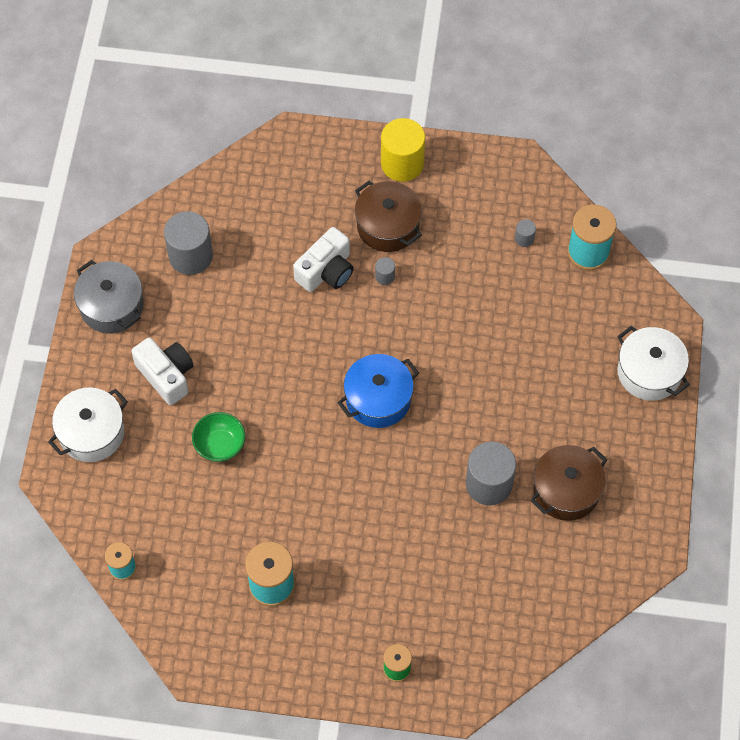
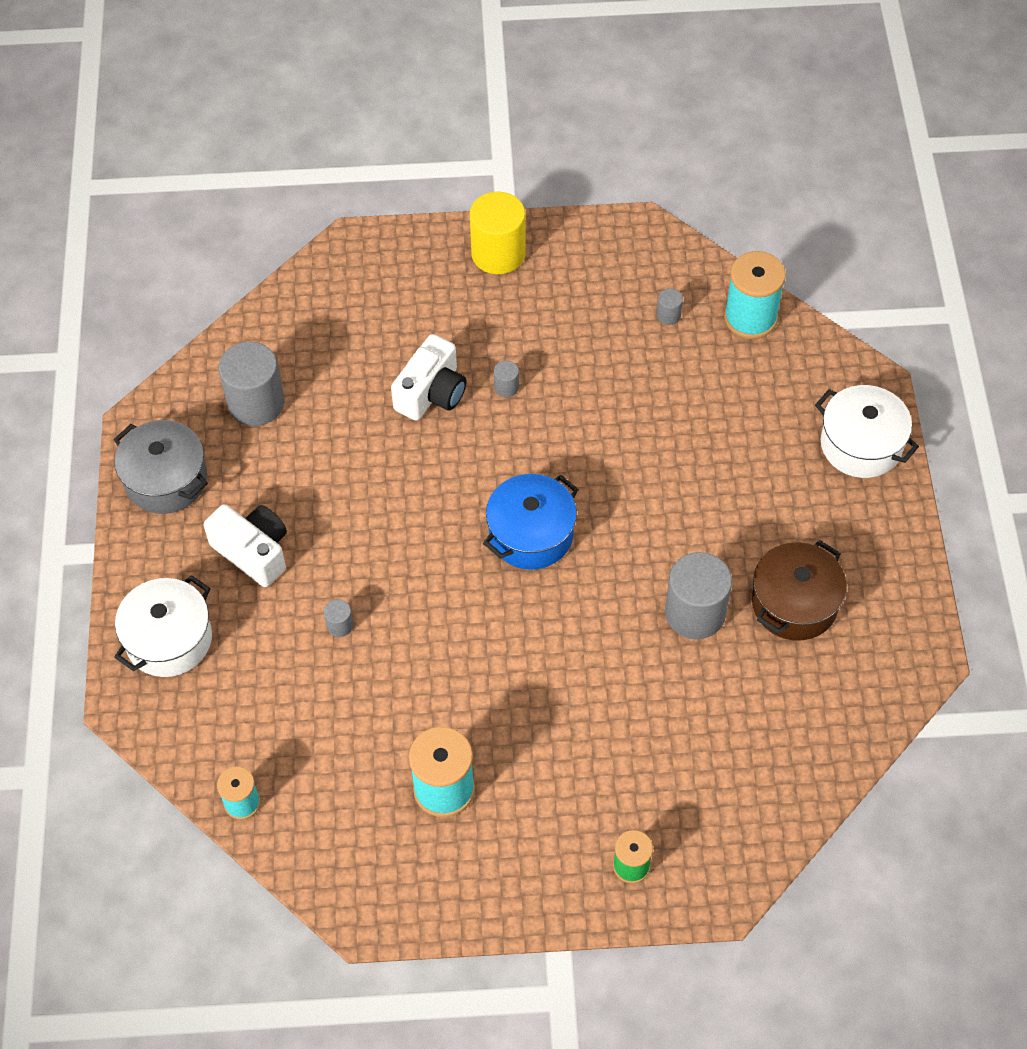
camera: 10 degrees left, 5 degrees down
(220, 445) = (340, 625): green bowl -> grey cylinder
(388, 226) = (497, 328): brown pot -> none

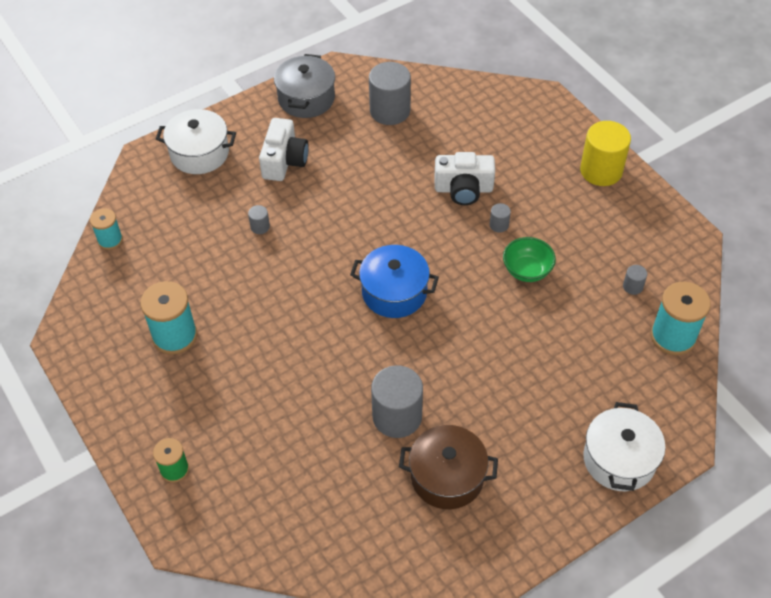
camera: 60 degrees right, 5 degrees down
(585, 395) = (527, 270): none -> green bowl

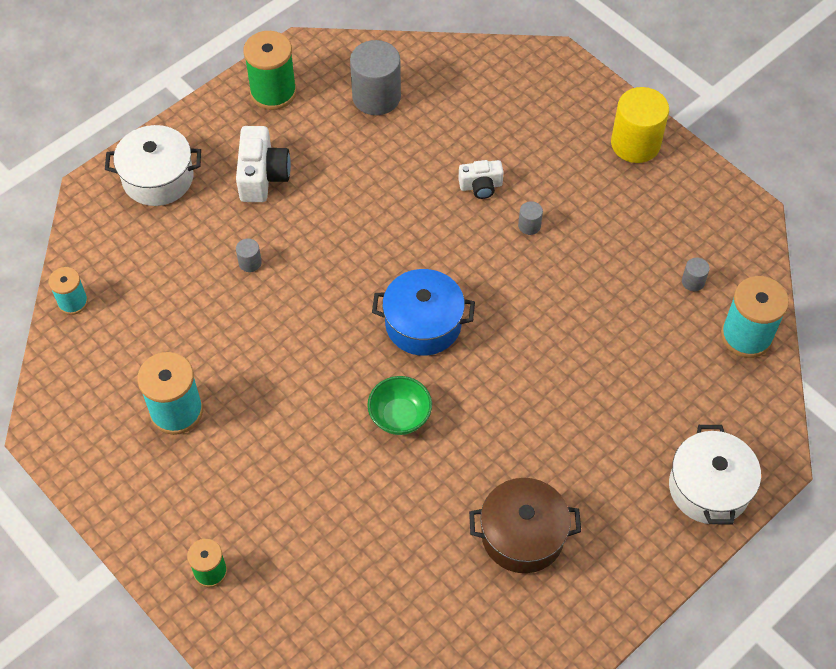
camera: 10 degrees left, 5 degrees up
(306, 98) = (273, 92): grey pot -> green spool
(397, 416) = (453, 472): grey cylinder -> none
(463, 189) = (481, 186): white camera -> white camera, size x0.62
(527, 270) = (570, 277): green bowl -> green bowl (400, 416)

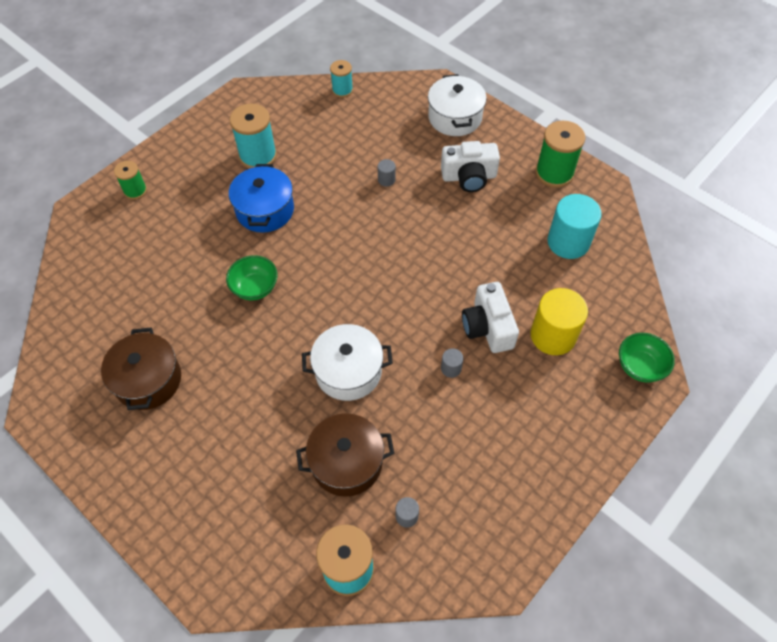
camera: 85 degrees right, 0 degrees up
(376, 97) = (568, 242): grey cylinder -> turquoise cylinder
(423, 324) = (341, 296): blue pot -> blue pot (265, 210)
(481, 186) = (488, 327): white camera -> white camera, size x1.61
(539, 67) = (640, 366): none -> green bowl
(635, 144) = (566, 458): yellow cylinder -> yellow cylinder (553, 335)
(635, 330) = (346, 462): none -> brown pot
(709, 488) = (184, 531): white pot -> white pot (348, 371)

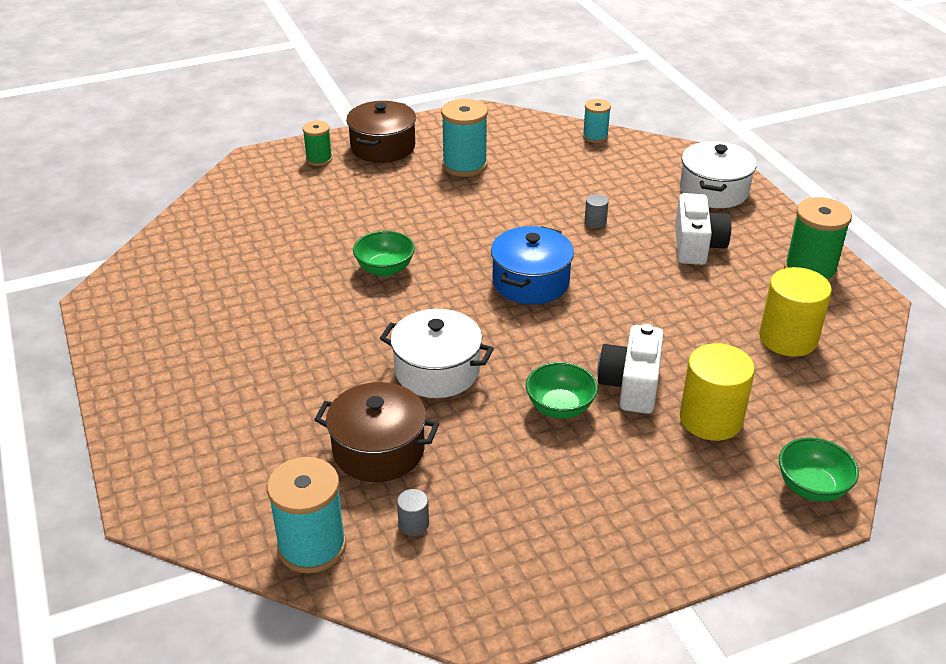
camera: 25 degrees right, 20 degrees down
(148, 380) = (221, 309): brown pot -> brown pot (383, 147)
(265, 210) = (441, 210): blue pot -> blue pot (530, 282)
(451, 368) = (560, 407): grey cylinder -> green bowl
(469, 177) = (697, 245): white camera -> white camera turned 105 degrees counterclockwise
(568, 242) = (788, 338): turquoise cylinder -> yellow cylinder

